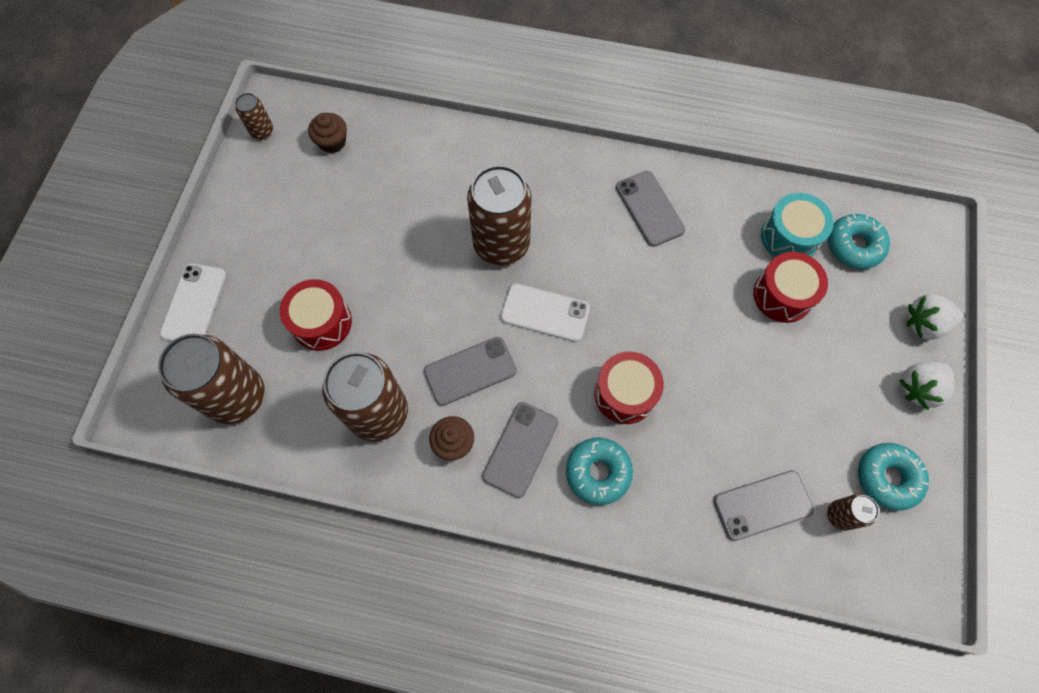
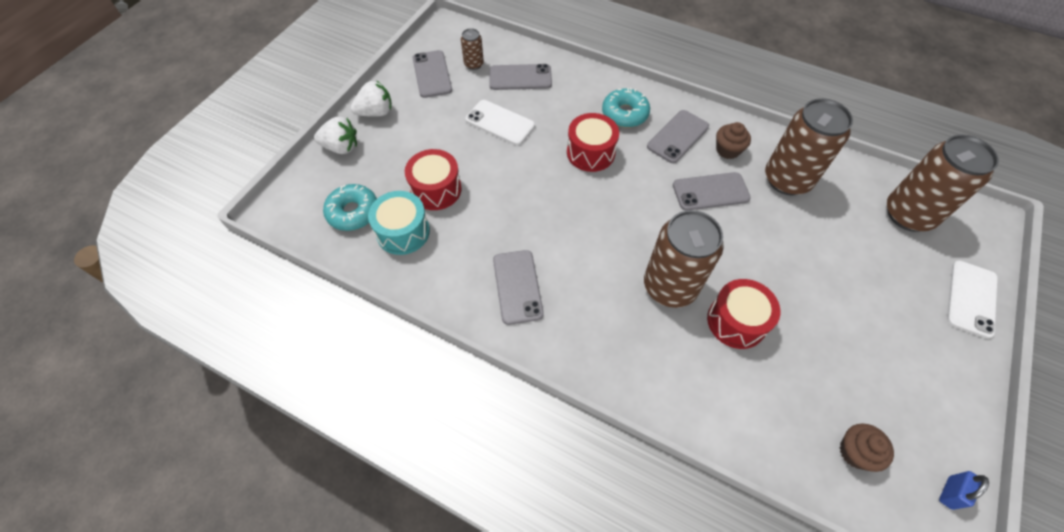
camera: 165 degrees left, 10 degrees down
(262, 131) = (950, 492): brown can -> blue padlock
(321, 322) = (842, 256): red drum -> red drum (736, 321)
(545, 312) = (640, 220): white phone -> white phone (500, 123)
(887, 478) = (432, 74): turquoise donut -> grey phone

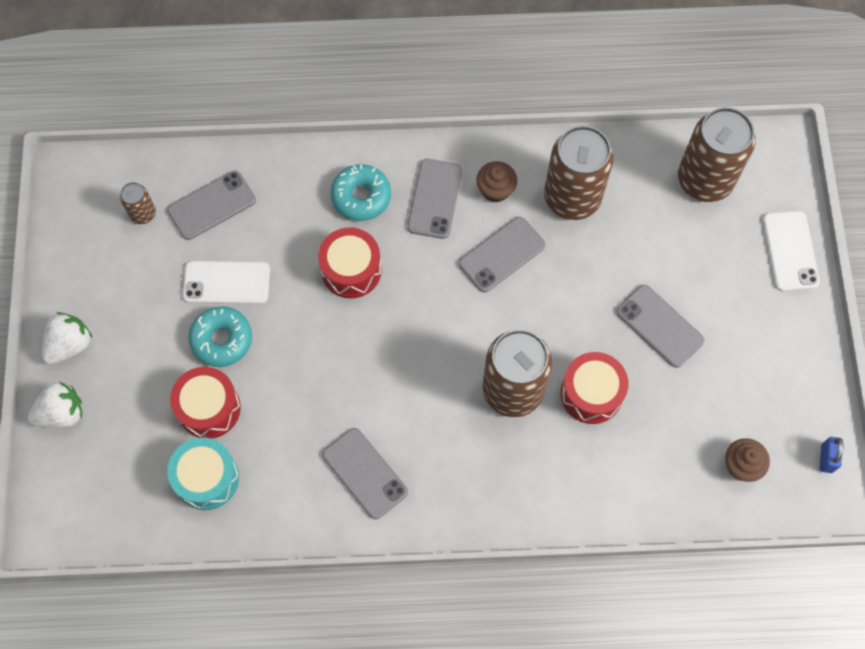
camera: 30 degrees left, 10 degrees up
(353, 212) = (136, 485): turquoise donut -> turquoise donut (222, 340)
(432, 74) = (101, 255): grey phone -> grey phone (659, 326)

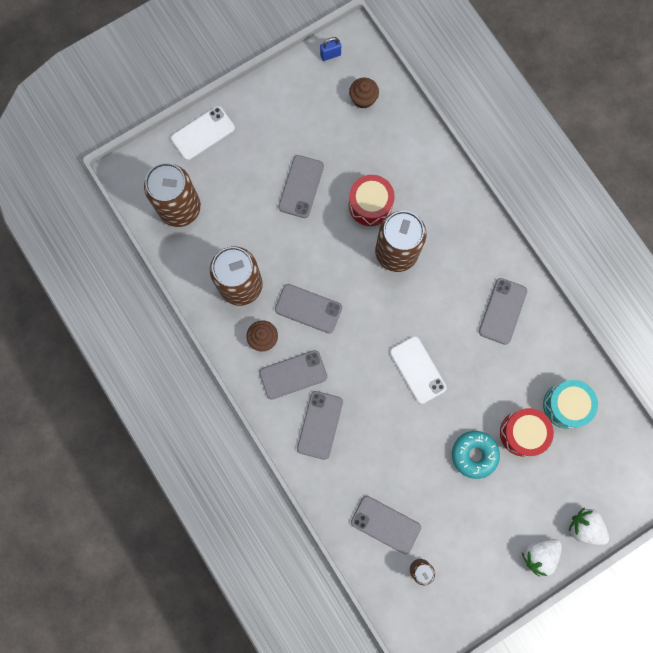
camera: 120 degrees left, 10 degrees up
(70, 345) = (538, 554): white strawberry -> white strawberry turned 45 degrees counterclockwise
(226, 283) = (434, 477): white phone -> white phone (417, 370)
(351, 270) = (376, 399): red drum -> none
(361, 197) = (320, 425): turquoise donut -> grey phone

